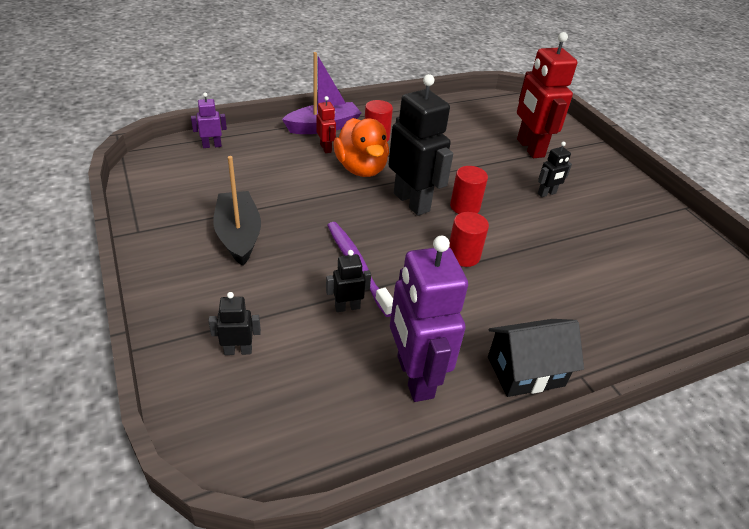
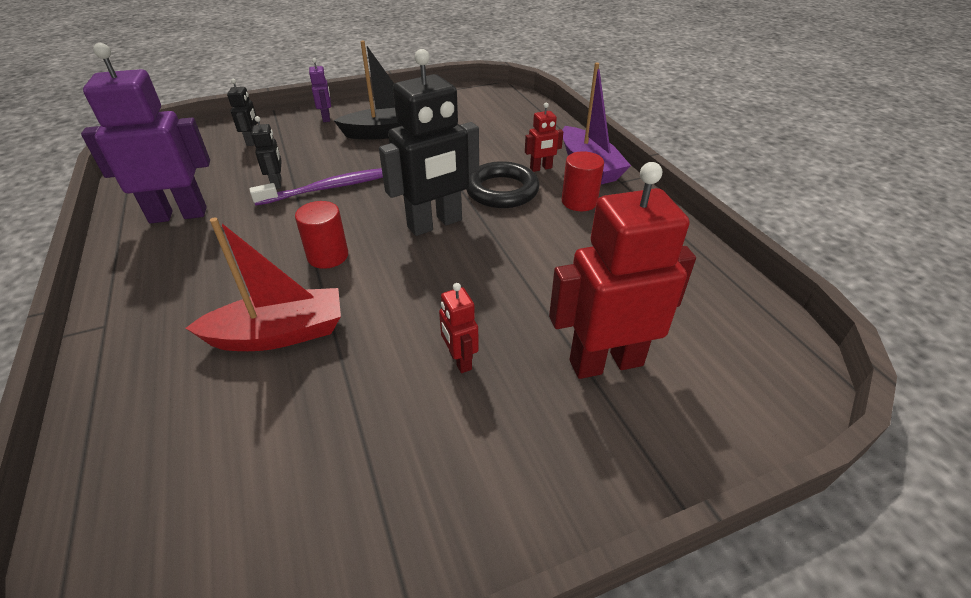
camera: 95 degrees right, 0 degrees up
(212, 145) = (527, 112): purple robot -> purple robot (326, 118)
(361, 169) = (502, 191): orange duck -> black ring
(465, 207) = (425, 266): red cylinder -> none
(525, 371) = (139, 282): black house -> none
(547, 193) = (459, 360): black robot -> red robot
(553, 269) = (279, 334): none -> red boat

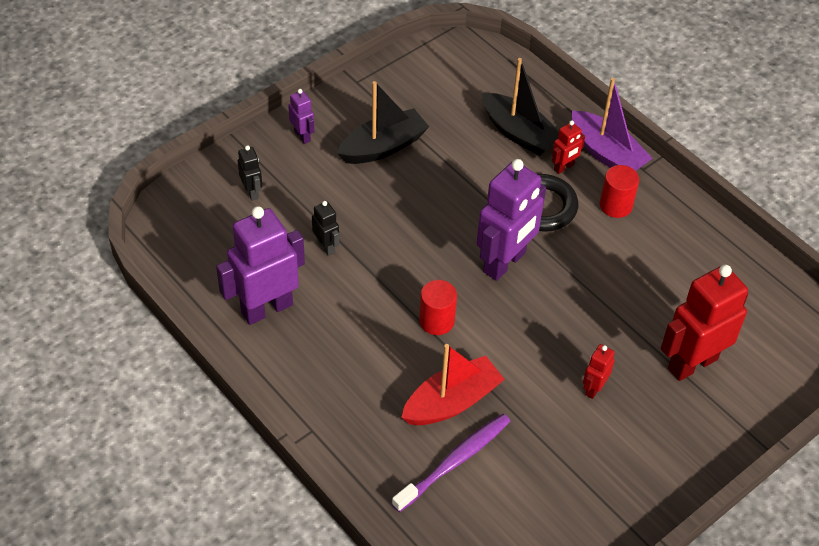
camera: 20 degrees left, 10 degrees up
(330, 188) = (382, 241): purple toothbrush -> purple toothbrush (455, 461)
(435, 224) = (505, 263): black robot -> purple robot
(459, 360) = (593, 388): red robot -> red robot turned 75 degrees clockwise
(512, 142) = (519, 133): none -> black boat

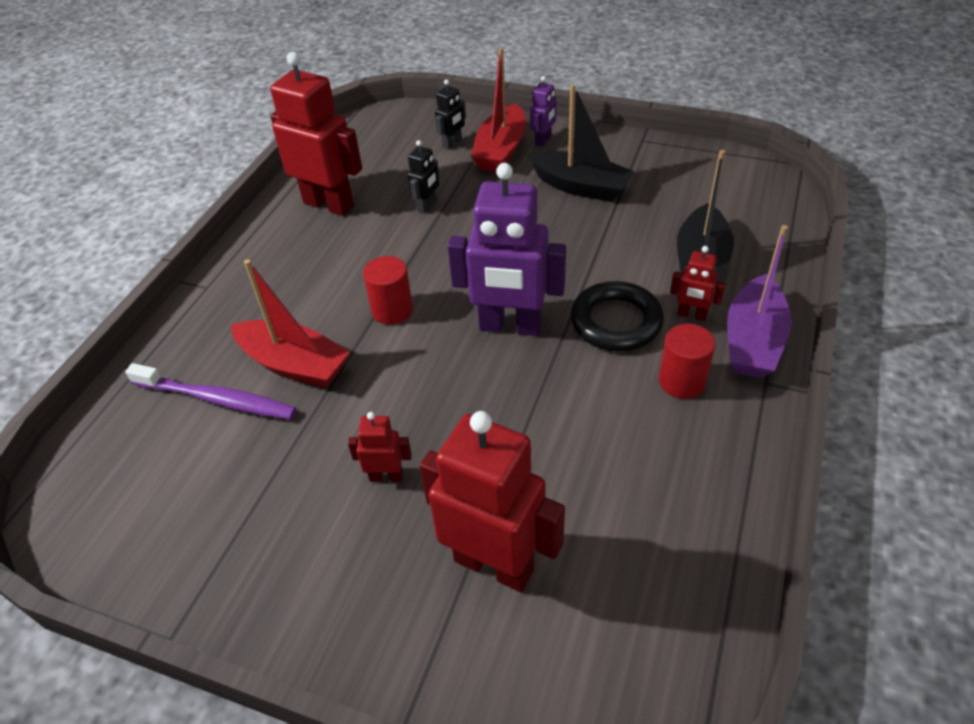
camera: 65 degrees right, 5 degrees down
(266, 308) = (329, 204): purple robot -> red robot
(292, 167) = (501, 150): none -> red boat

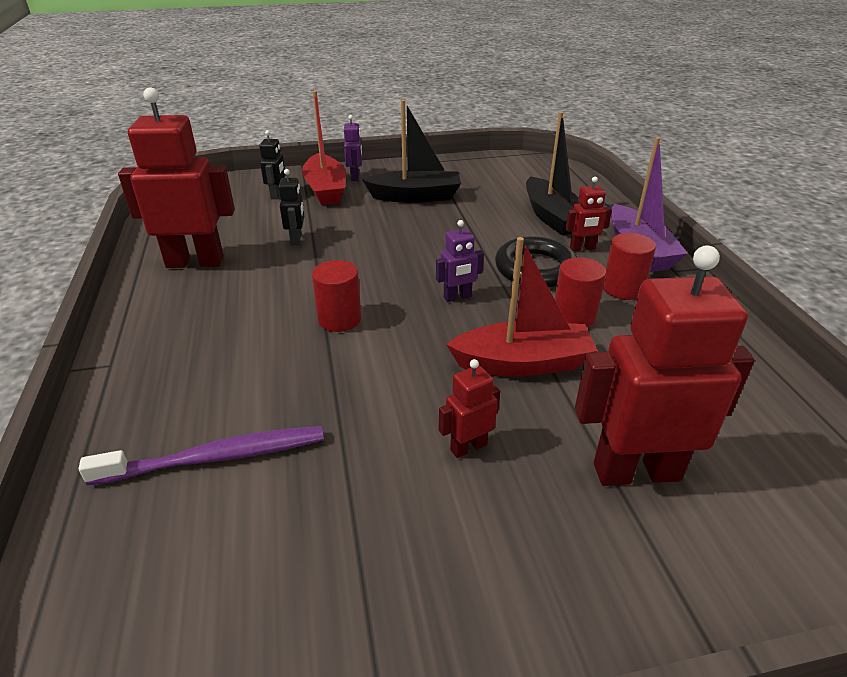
camera: 35 degrees left, 10 degrees down
(294, 365) = (280, 394): red boat -> red boat (523, 363)
(510, 326) = (457, 297): purple robot -> purple robot, size x0.46
(598, 392) = (574, 316): none -> red cylinder

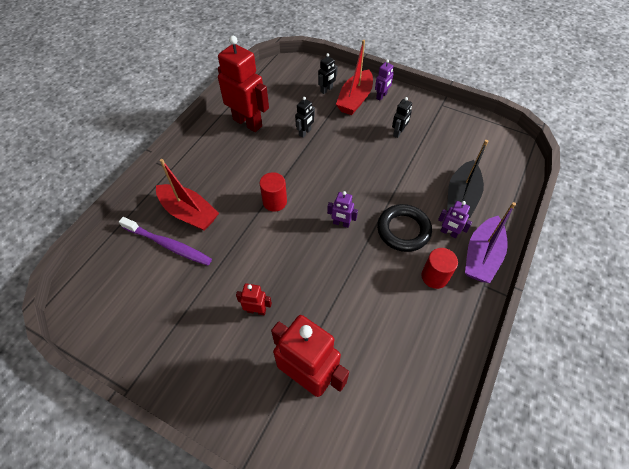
camera: 40 degrees right, 20 degrees up
(415, 197) = (398, 133): black boat -> black robot
(523, 363) = (326, 285): red boat -> red boat (189, 213)
(574, 316) = (384, 276): red cylinder -> none
(582, 248) = (449, 233): red robot -> purple robot

